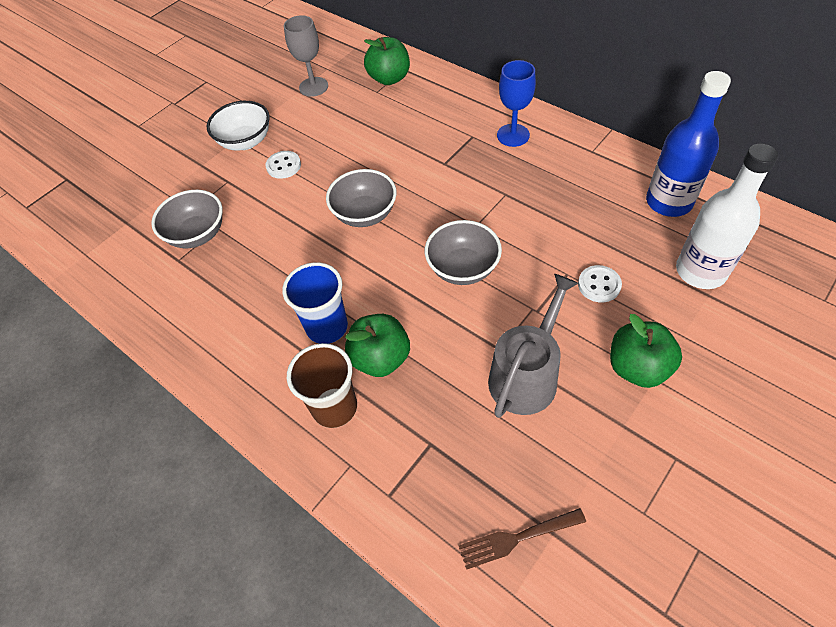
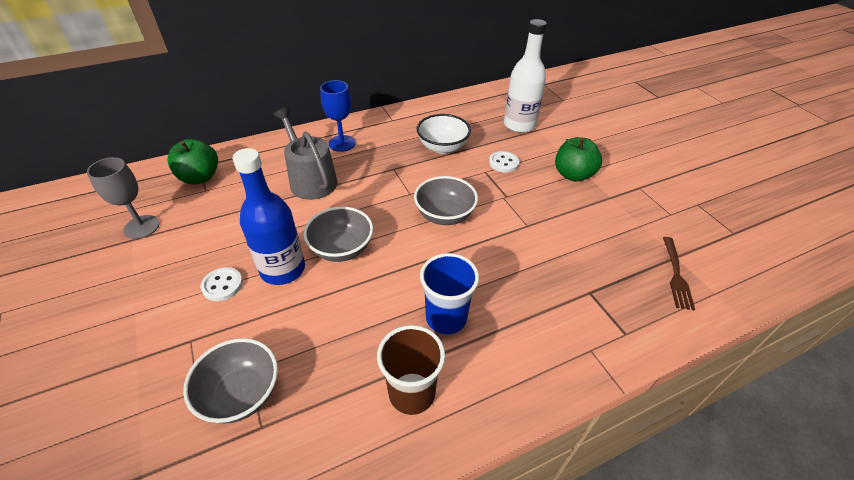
camera: 70 degrees left, 10 degrees down
(245, 141) = (150, 305): white bowl -> white bowl (442, 147)
(334, 407) = (532, 341): brown cup -> brown cup (412, 393)
(380, 358) = (499, 293): green apple -> none
(526, 375) = (555, 221): grey watering can -> grey watering can (311, 180)
(668, 202) = (460, 112): blue bottle -> blue bottle (283, 269)

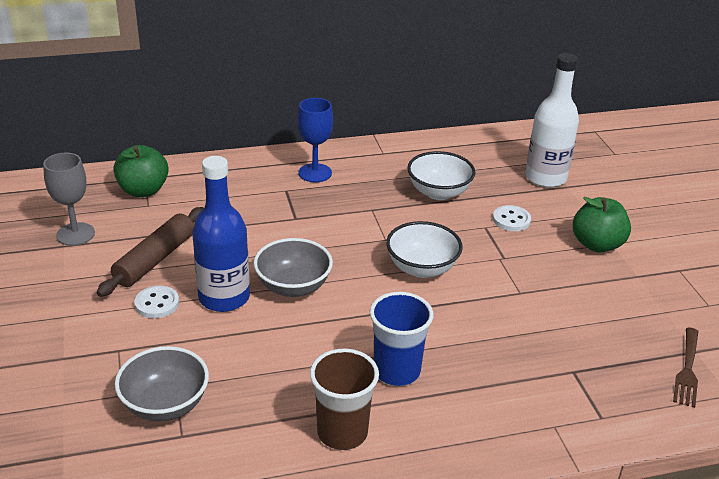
camera: 10 degrees right, 10 degrees down
(216, 241) = (155, 259): none -> brown rolling pin
(311, 180) = (270, 209): grey watering can -> none
(444, 215) = (422, 268): grey bowl -> white bowl

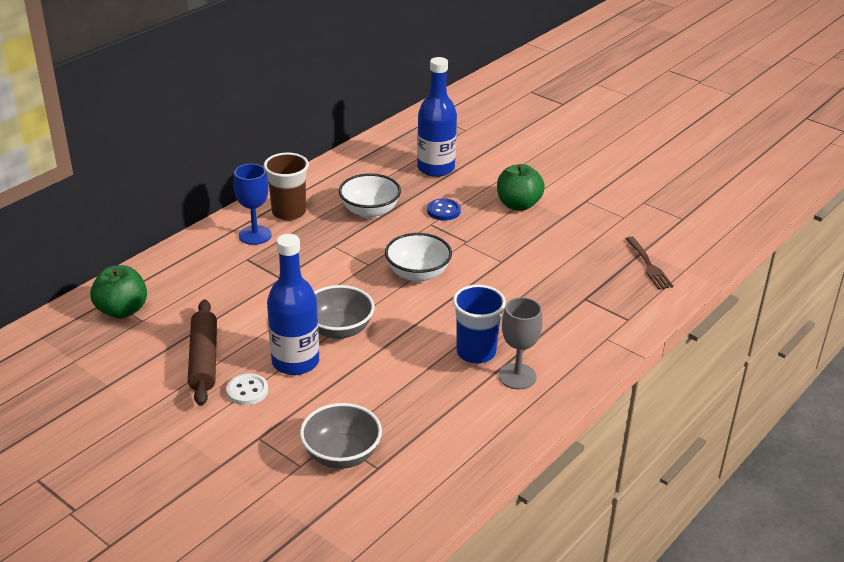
camera: 35 degrees left, 0 degrees up
(75, 234) = (106, 371): grey goblet -> grey goblet (517, 376)
(342, 432) = (483, 409): brown cup -> brown cup (289, 212)
(511, 220) = (443, 211): white button -> blue button
(545, 178) = (436, 168): white bottle -> blue bottle

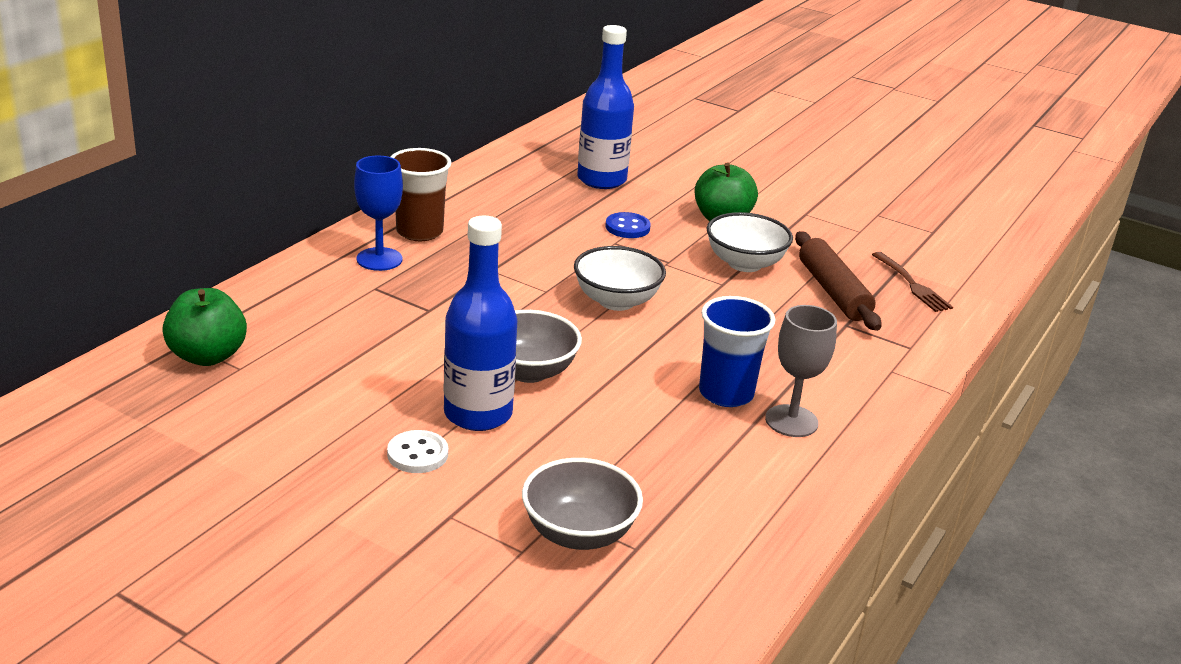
camera: 10 degrees left, 5 degrees down
(204, 360) = (343, 416): brown rolling pin -> brown rolling pin (833, 291)
(370, 211) = (529, 229): white bowl -> white bowl (744, 263)

